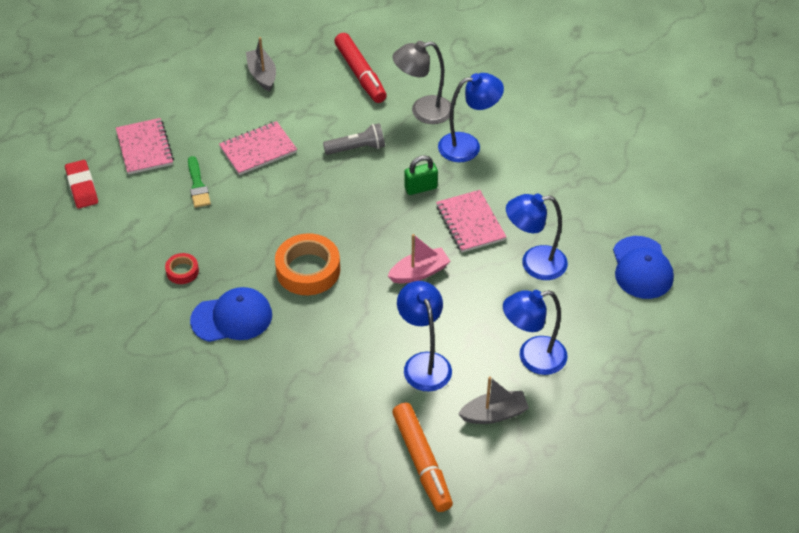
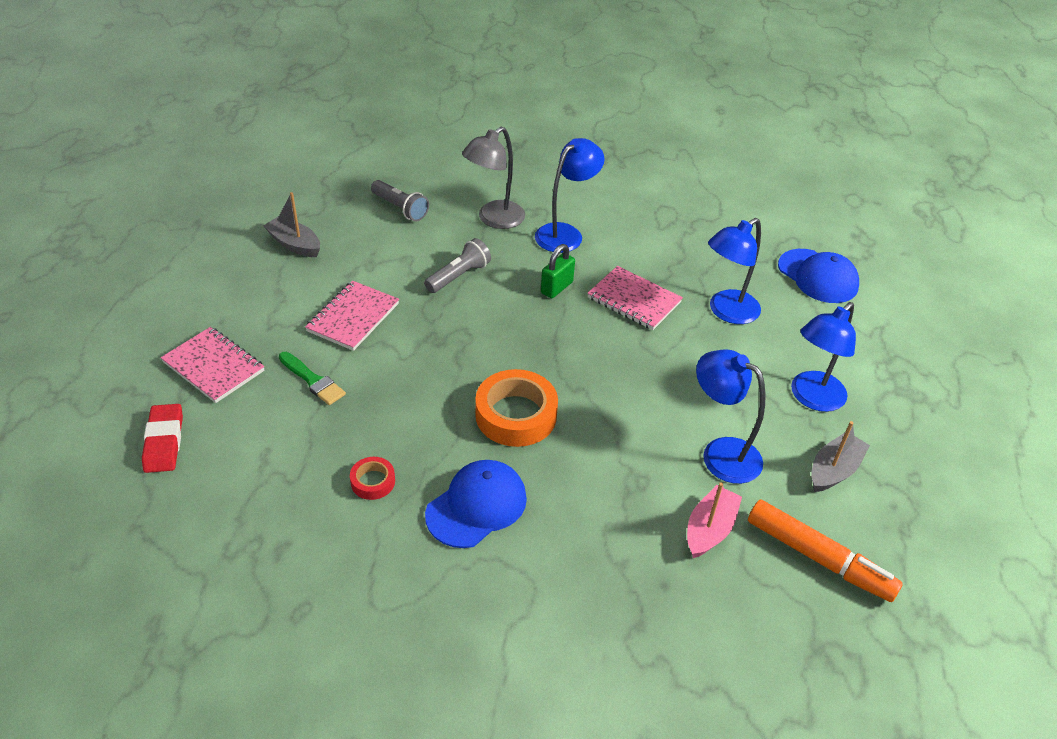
camera: 35 degrees left, 5 degrees down
(82, 187) = (164, 441): red eraser -> red eraser turned 45 degrees clockwise
(360, 74) = (400, 208): red marker -> grey flashlight
(419, 272) = (631, 366): pink boat -> pink boat (709, 529)

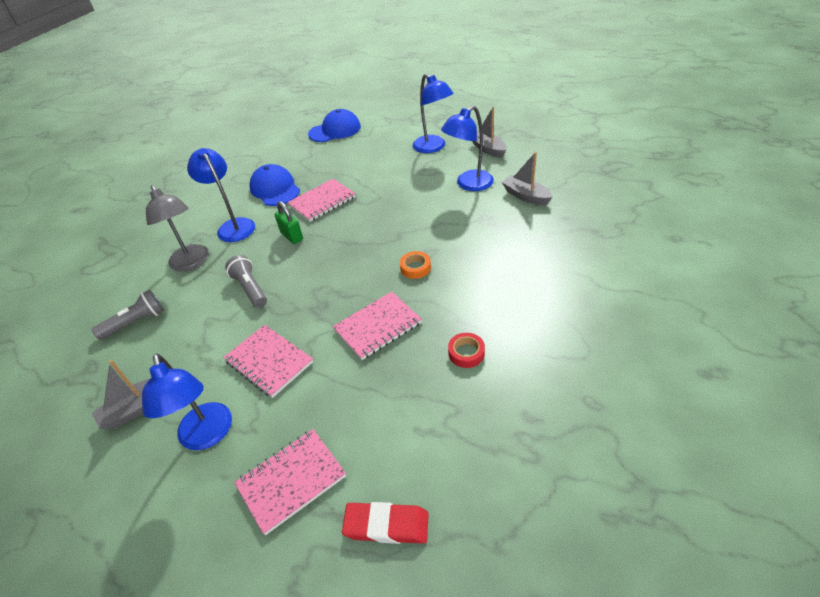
camera: 70 degrees left, 0 degrees up
(313, 380) = (339, 393): green brush -> none
(409, 395) = (378, 327): none -> pink notebook
(476, 506) = (497, 294): blue cap -> blue cap (275, 189)
(516, 415) = (415, 268): orange tape -> orange tape, size x0.50
(709, 529) = (525, 196): pink boat -> grey boat
(726, 312) = (351, 166): blue lamp -> blue lamp (207, 436)
(818, 558) = (547, 163): orange marker -> none

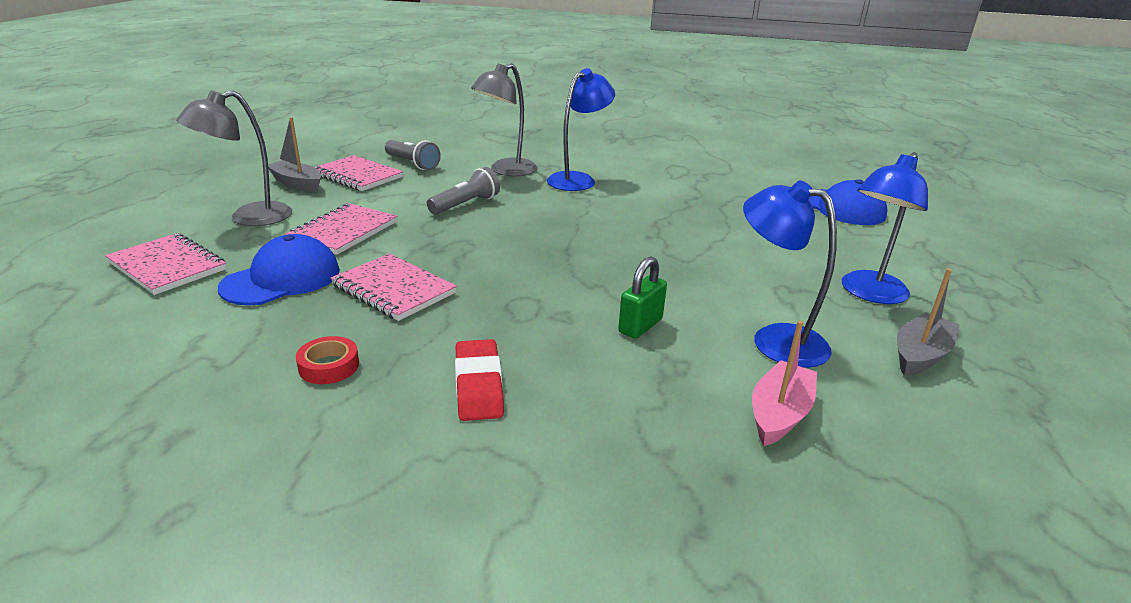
camera: 70 degrees right, 15 degrees down
(207, 436) = (249, 218): blue lamp -> grey lamp
(275, 189) = (664, 190): blue cap -> blue cap (282, 279)
(292, 236) = (569, 213): green padlock -> green padlock (640, 326)
(322, 202) = (652, 222): pink notebook -> pink notebook (357, 176)
(386, 525) = (70, 328): red eraser -> red eraser (478, 385)
(415, 268) = (521, 306): orange tape -> none
(525, 196) = (779, 414): grey boat -> pink boat

